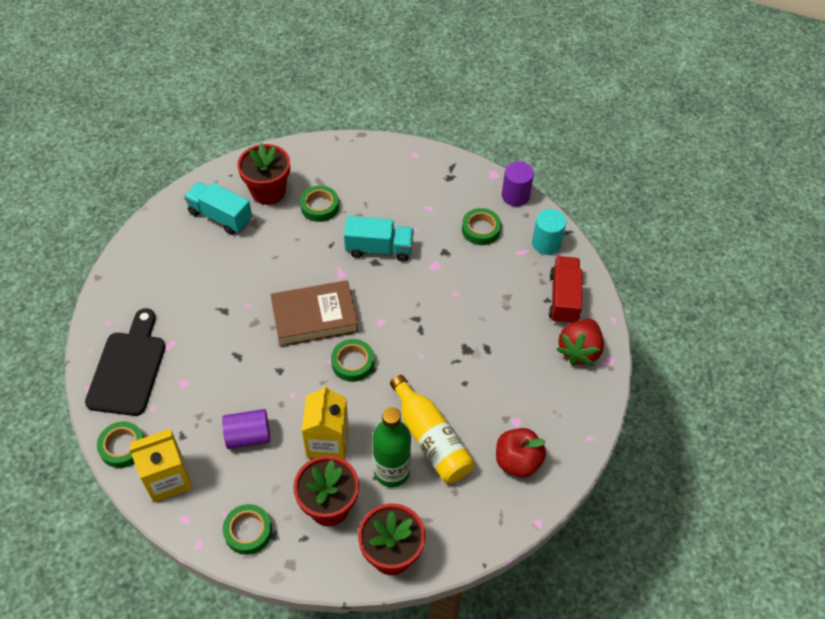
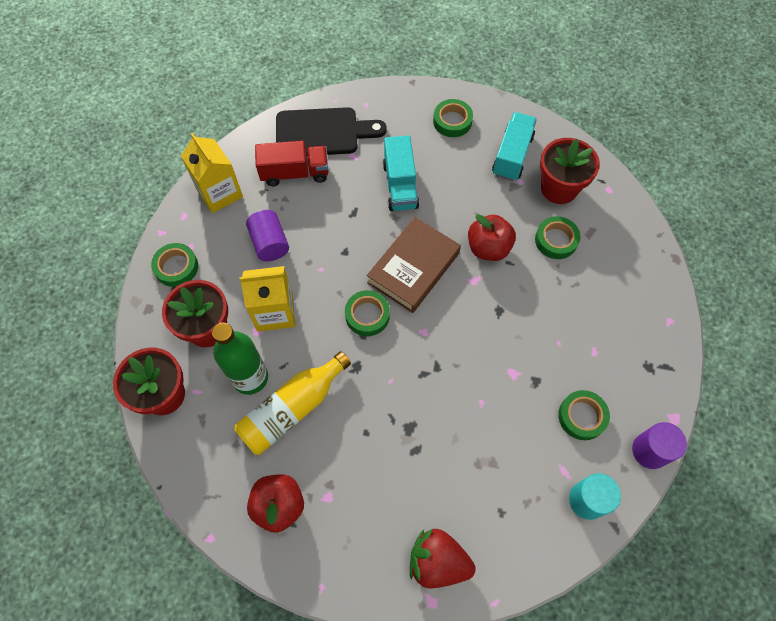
camera: 80 degrees right, 10 degrees up
(122, 447) = (245, 151): green tape -> green tape (452, 121)
(312, 256) = (488, 248): none -> red apple
(314, 317) = (413, 268): brown book -> brown book turned 60 degrees clockwise
(379, 248) = (518, 310): turquoise truck -> turquoise truck (400, 185)
(563, 298) = (509, 533): red truck -> red truck (295, 173)

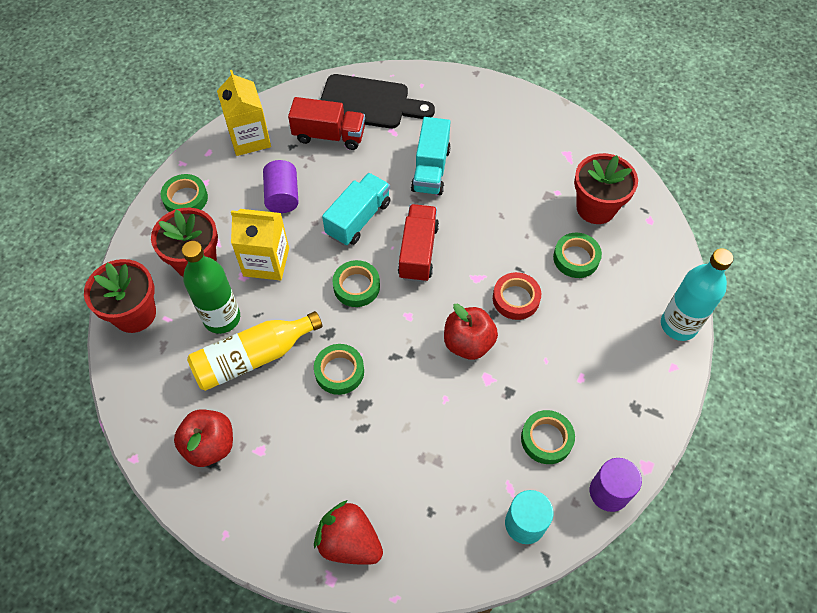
camera: 15 degrees right, 5 degrees down
(413, 268) = (418, 252): brown book -> red truck
(452, 121) = (505, 119): green tape -> green tape (339, 371)
(488, 248) = (502, 250): red apple -> red apple (468, 343)
(512, 155) = (556, 165): turquoise truck -> turquoise truck (358, 219)
(515, 291) = (516, 299): none -> red tape
(662, 281) = (678, 325): none -> turquoise bottle

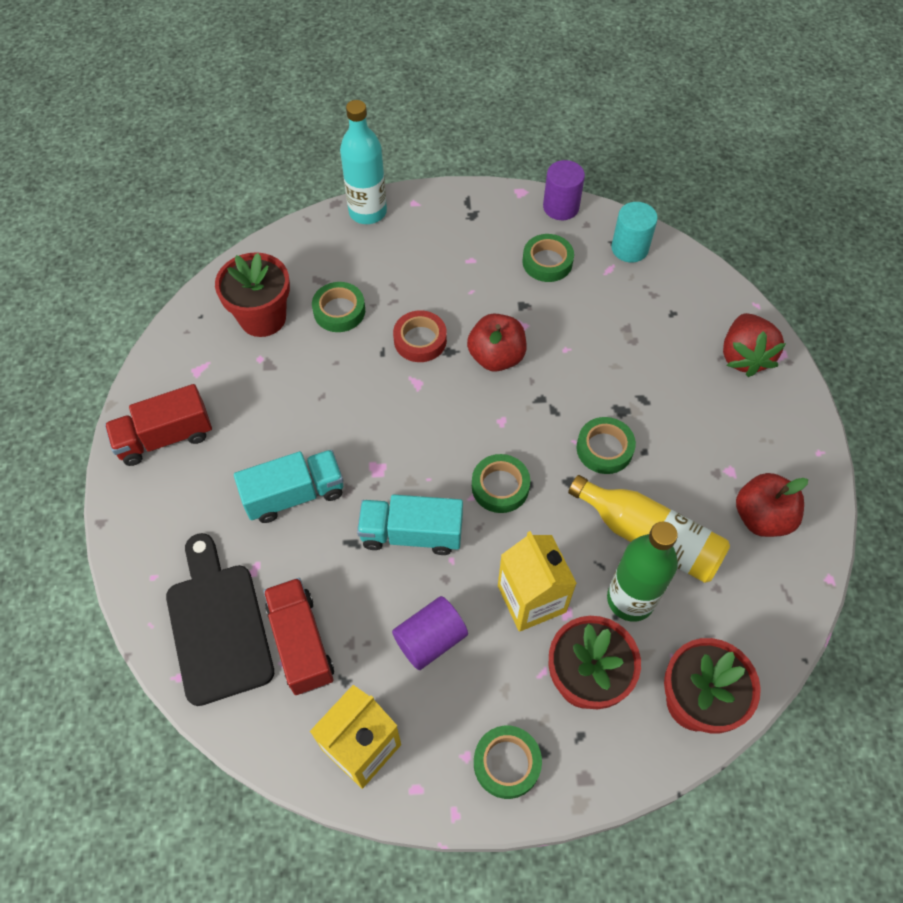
camera: 120 degrees left, 0 degrees up
(418, 252) = (418, 450): red truck -> red truck (165, 437)

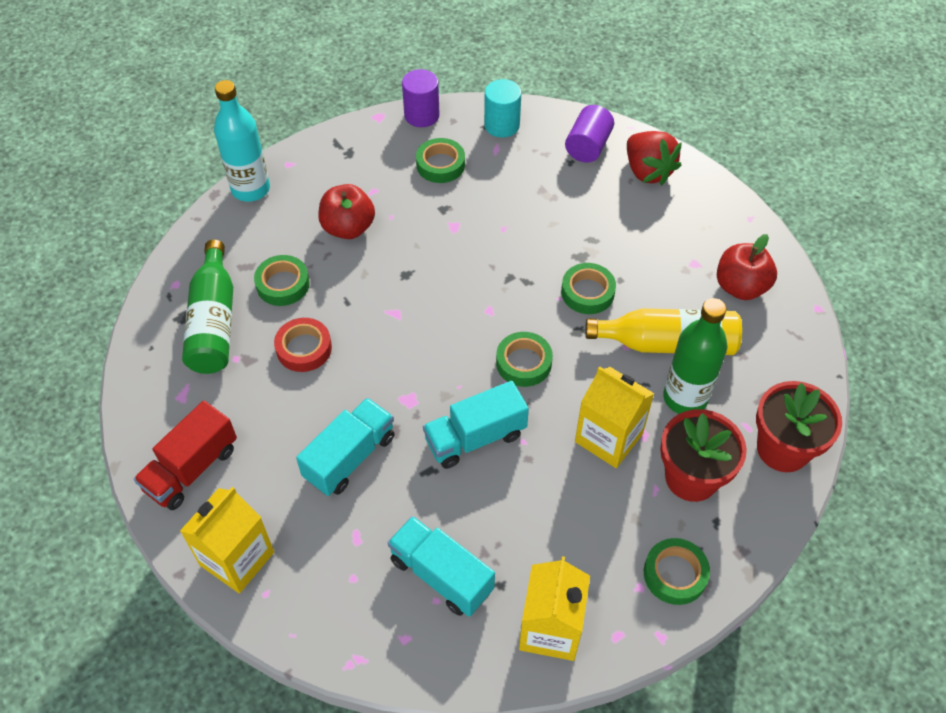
camera: 30 degrees left, 5 degrees down
(150, 534) = (237, 558): none -> yellow carton
(217, 625) = (356, 601): black cutting board -> none
(263, 318) = (214, 322): red flower pot -> green bottle
(301, 643) = (441, 575): red truck -> turquoise truck
(420, 340) = (373, 276): red tape -> red tape (304, 348)
(430, 640) = (549, 513): purple cylinder -> purple cylinder (588, 146)
(496, 357) = (449, 261): red apple -> red apple (348, 228)

